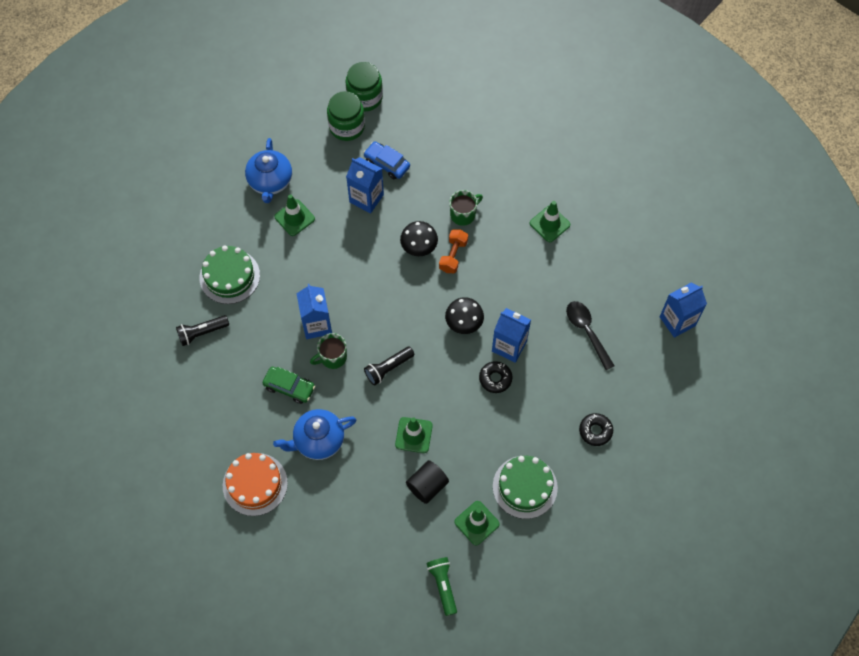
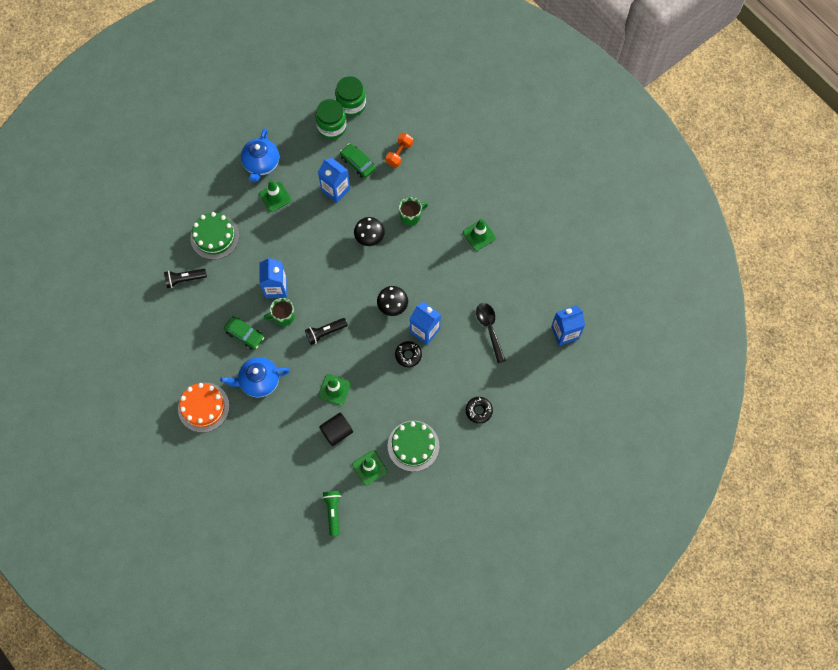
camera: 10 degrees right, 5 degrees up
(387, 163) = (358, 163): blue car -> green car
(453, 256) = (395, 249): orange dumbbell -> orange dumbbell (399, 153)

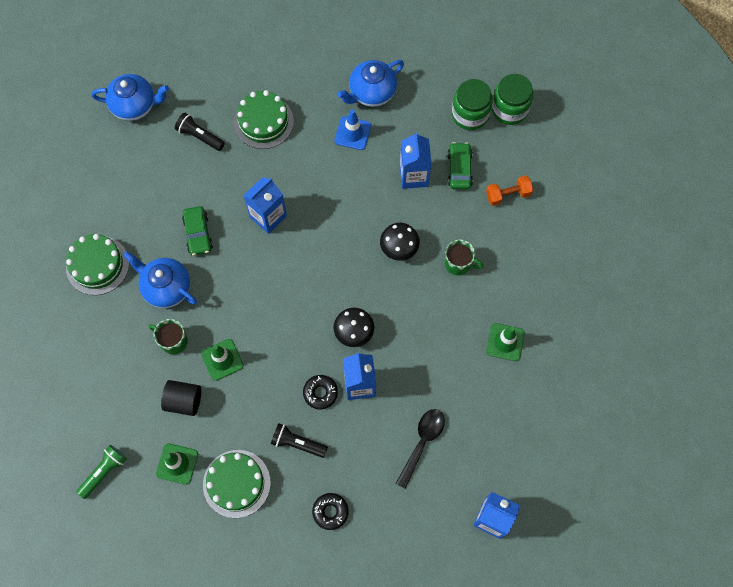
camera: 45 degrees right, 0 degrees up
(124, 297) = (135, 106): none -> blue teapot
(203, 407) = (97, 265): orange cake -> green cake
(275, 197) = (352, 133): green traffic cone -> blue traffic cone
(283, 316) = (247, 248): green mug -> green mug (173, 341)
(325, 333) = (268, 299): black flashlight -> black flashlight (297, 443)

